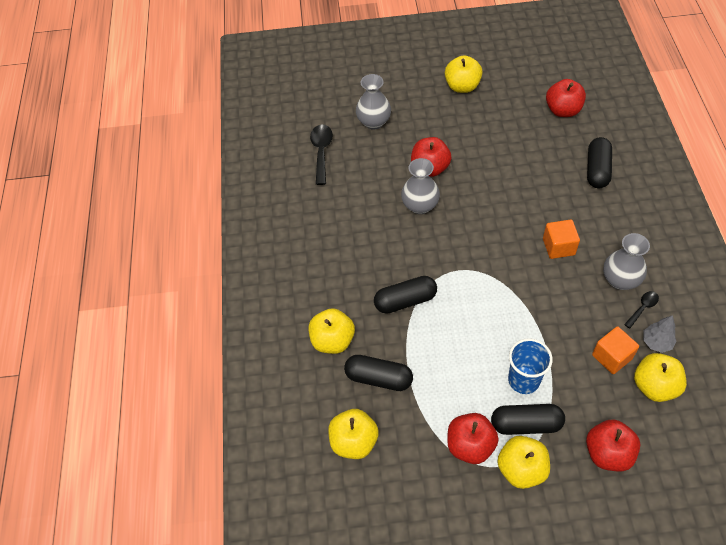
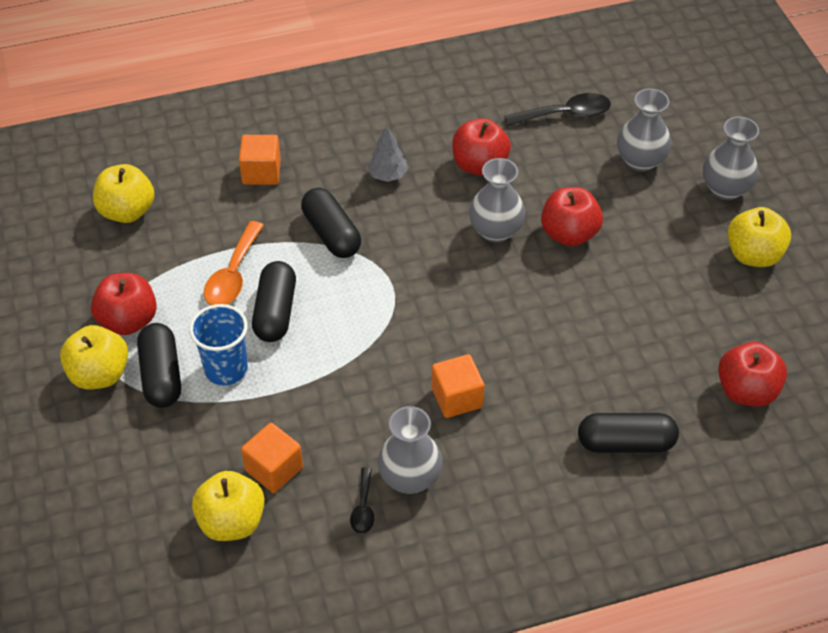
camera: 75 degrees right, 5 degrees down
(333, 341) = (261, 172): yellow apple -> orange cube
(378, 378) = (213, 222): black capsule -> black capsule (275, 312)
(407, 88) = (725, 189): none -> grey vase
(434, 368) = (233, 274): none -> orange spoon
(608, 453) = (125, 467): red apple -> red apple (479, 165)
(642, 308) = (363, 507): black spoon -> black spoon turned 60 degrees clockwise
(656, 342) = (305, 525): grey tree -> grey tree (387, 175)

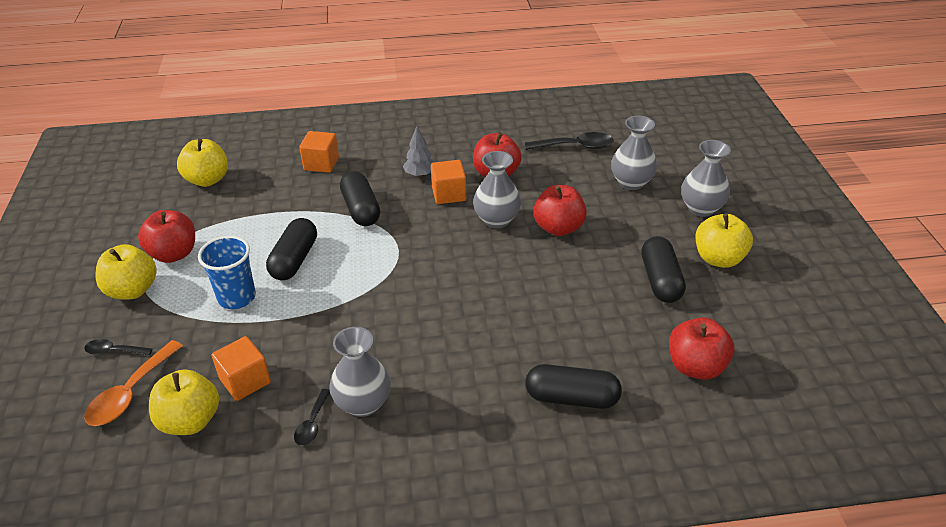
camera: 10 degrees right, 10 degrees down
(112, 453) = (114, 351): none -> black spoon
(161, 375) = (182, 296): black capsule -> black capsule (660, 280)
(233, 274) = (271, 230): orange spoon -> orange spoon (131, 392)
(457, 398) = (426, 342): orange cube -> orange cube (449, 194)

